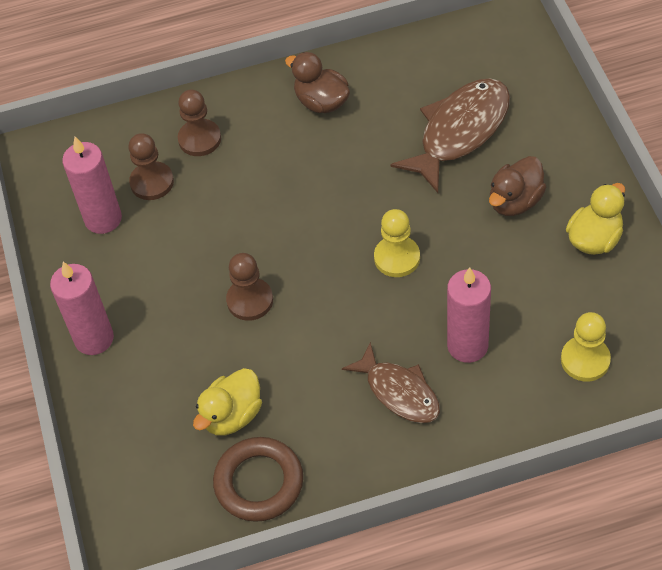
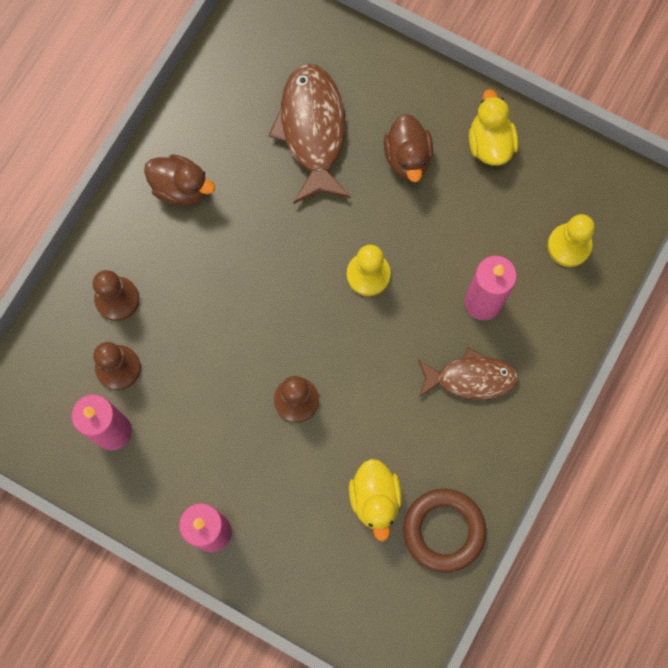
camera: 50 degrees left, 20 degrees up
(321, 102) = (181, 188): brown duck -> brown duck turned 150 degrees counterclockwise

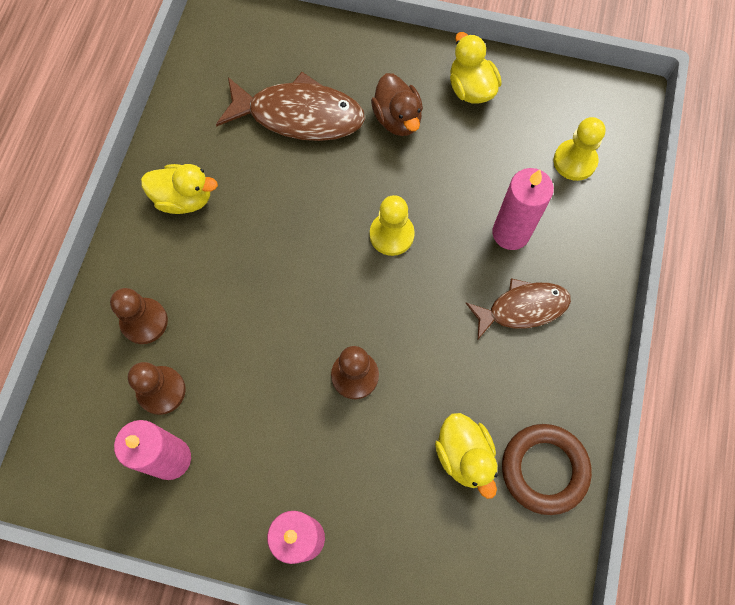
camera: 15 degrees left, 5 degrees down
(181, 188) = (184, 198): brown duck -> yellow duck
(312, 130) = (299, 115): brown fish -> brown fish turned 120 degrees clockwise

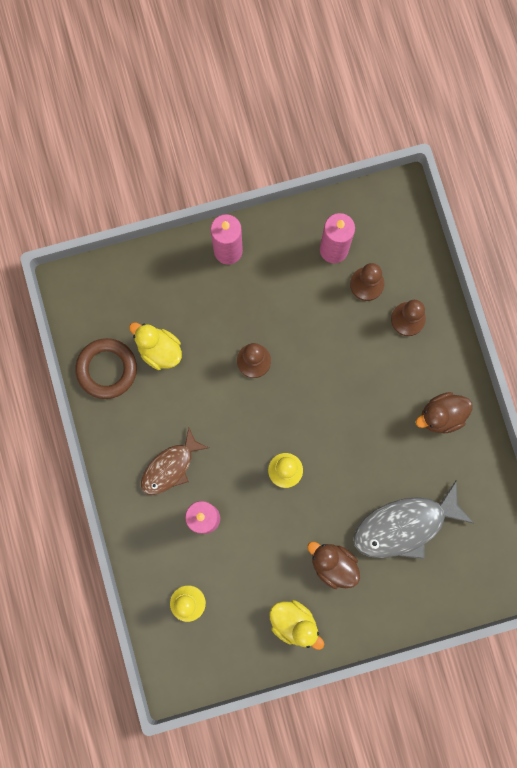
camera: 150 degrees right, 10 degrees up
(184, 198) = (441, 415): yellow duck -> brown duck
(299, 115) = (405, 526): brown fish -> grey fish

